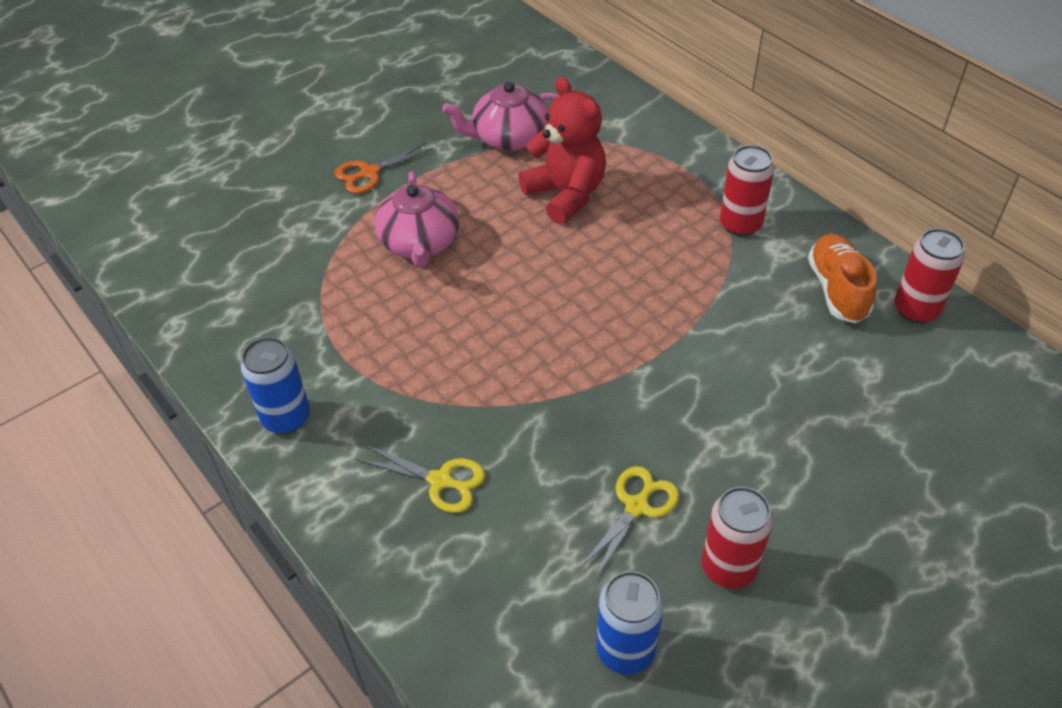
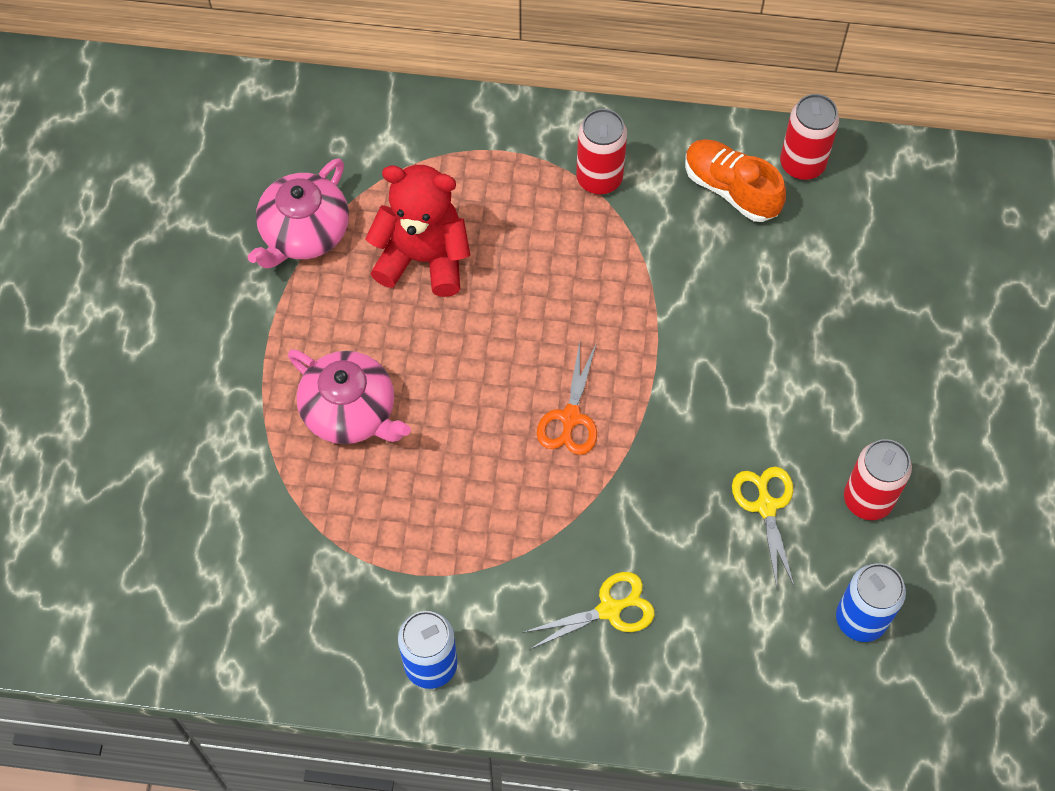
camera: 45 degrees left, 15 degrees up
(369, 173) = (216, 373): orange scissors -> orange scissors (570, 417)

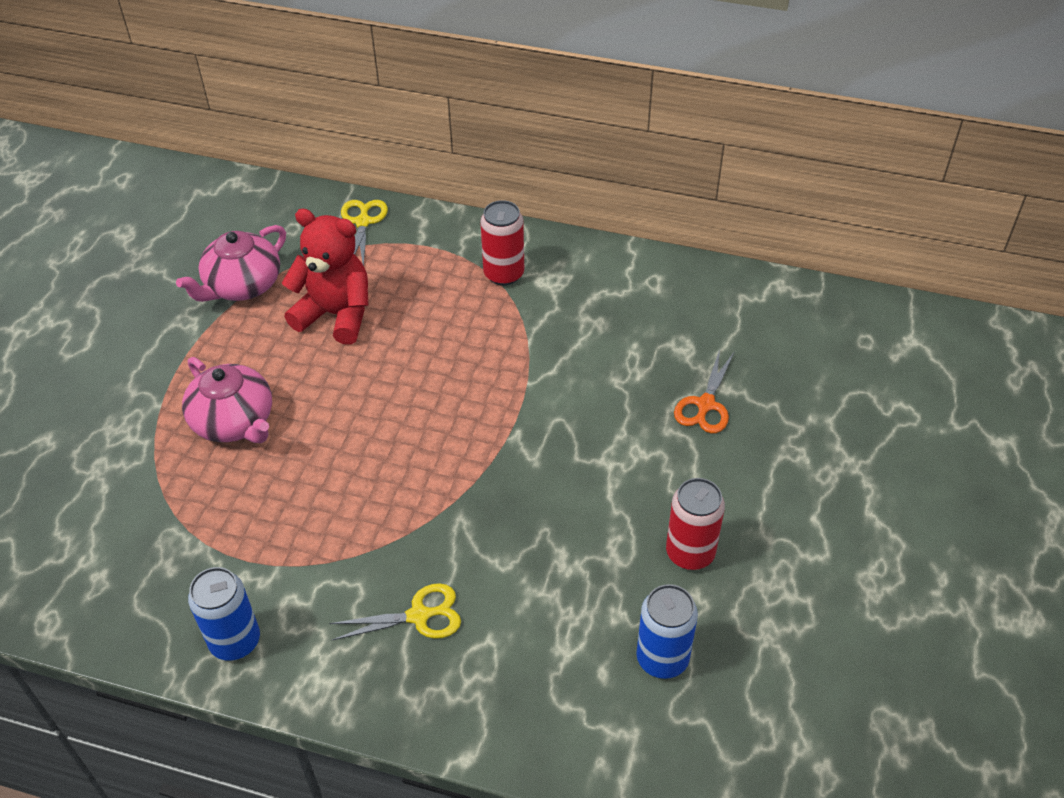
camera: 10 degrees right, 15 degrees down
(570, 417) = (428, 450): orange scissors -> orange scissors (705, 404)
(731, 189) = (616, 294): orange shoe -> none
(766, 506) = (591, 546): yellow scissors -> yellow scissors (363, 222)
(802, 164) = (683, 282): red can -> none

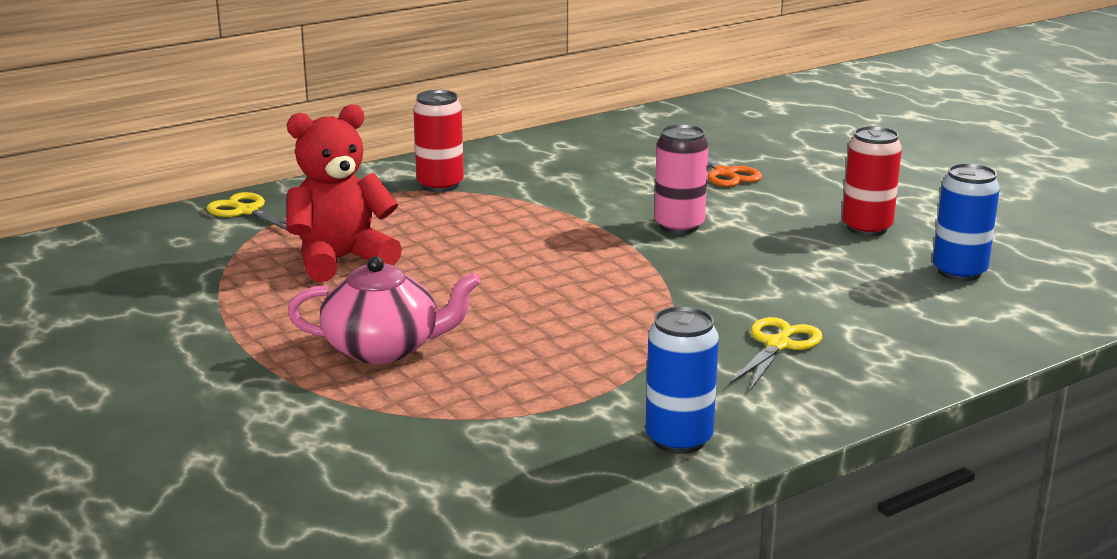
camera: 50 degrees left, 25 degrees down
(242, 285) = (203, 286): pink teapot -> none
(570, 441) = (679, 226): none -> pink can

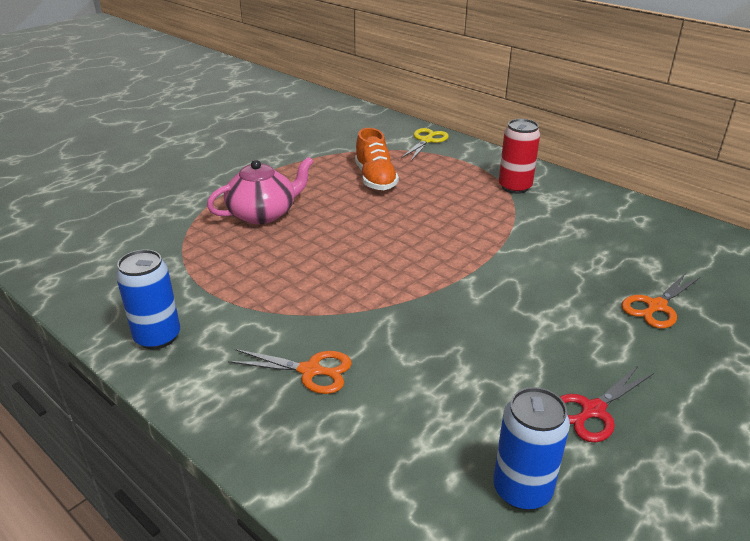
camera: 75 degrees right, 10 degrees up
(341, 260) = (375, 179): red teddy bear -> orange shoe
(384, 348) = (263, 213): pink teapot -> pink teapot turned 105 degrees counterclockwise
(679, 226) = (515, 295): pink can -> none
(778, 345) = (310, 371): yellow scissors -> orange scissors
(867, 228) = (593, 410): red can -> red scissors

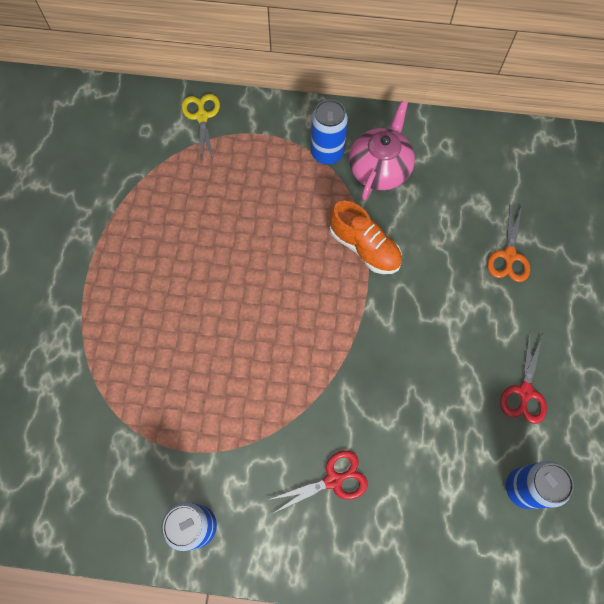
camera: 35 degrees left, 35 degrees up
(263, 213) = (145, 324): pink teapot -> pink teapot (380, 168)
(310, 371) = (333, 480): orange scissors -> red scissors
(375, 179) = (202, 210): orange shoe -> orange shoe (364, 247)
(515, 187) = (327, 153): red can -> blue can

